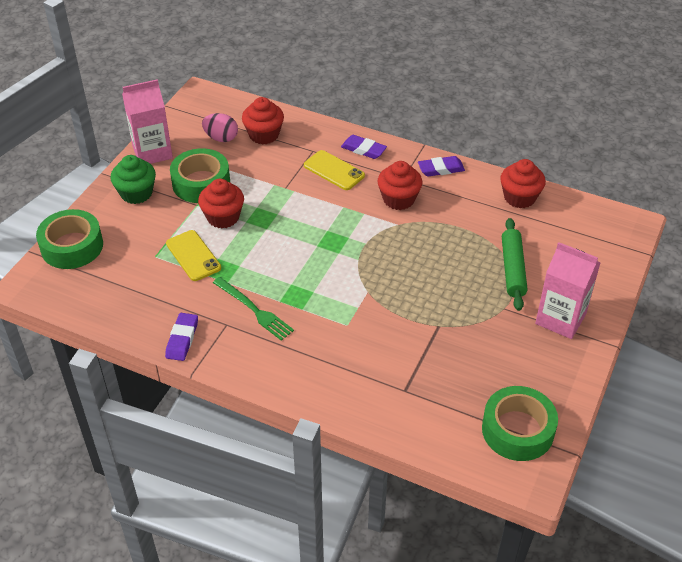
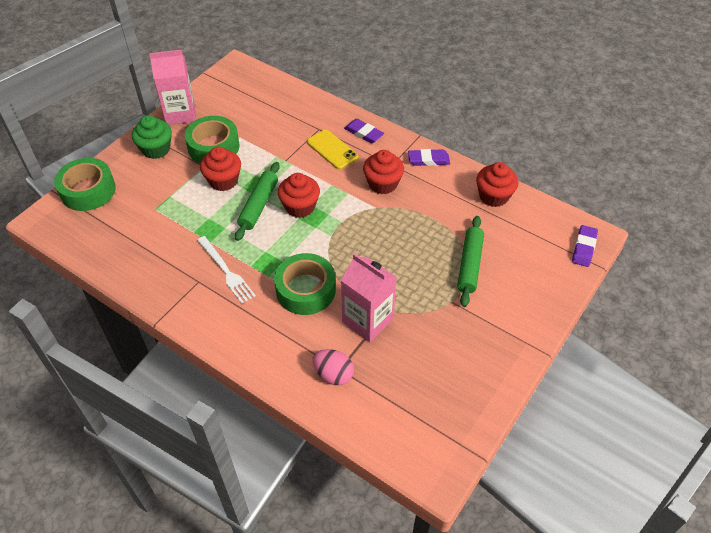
camera: 10 degrees right, 5 degrees up
(182, 339) = (156, 290): purple eraser -> purple eraser (584, 248)
(193, 256) = (187, 213): yellow phone -> none
(221, 138) = (242, 108): pink egg -> pink egg (333, 374)
(254, 310) = (226, 271): green fork -> white fork
(264, 135) = (280, 109): red cupcake -> red cupcake (300, 207)
(270, 238) = (258, 205): none -> green rolling pin
(517, 430) = (433, 425): green tape -> green tape (305, 290)
(560, 319) = (502, 320): pink carton -> pink carton (367, 320)

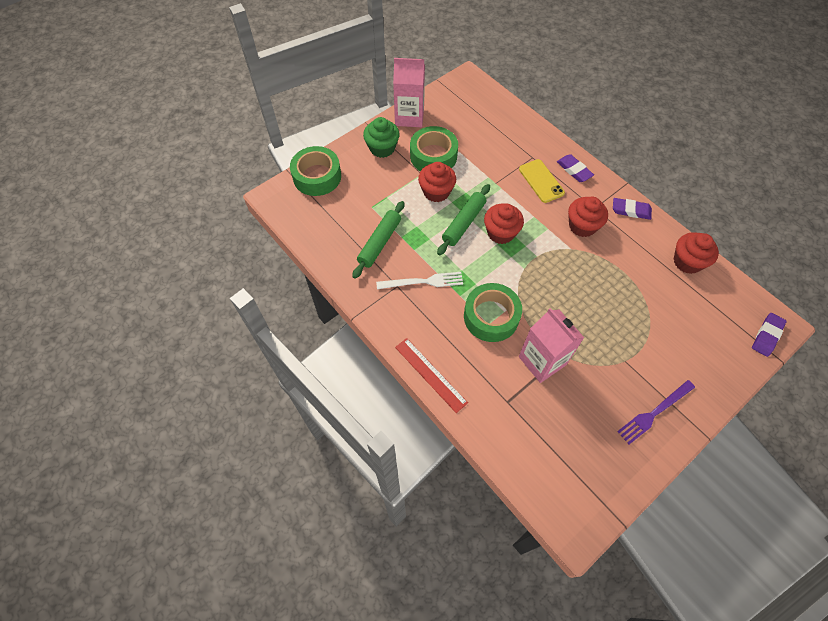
camera: 15 degrees right, 10 degrees up
(226, 271) = (423, 282): white fork -> white fork turned 75 degrees counterclockwise
(252, 361) = (430, 374): none -> red ruler
(333, 374) = (501, 406): pink egg -> none
(470, 265) = (650, 327): green rolling pin -> green rolling pin (380, 243)
(491, 344) = (654, 412): none -> purple fork

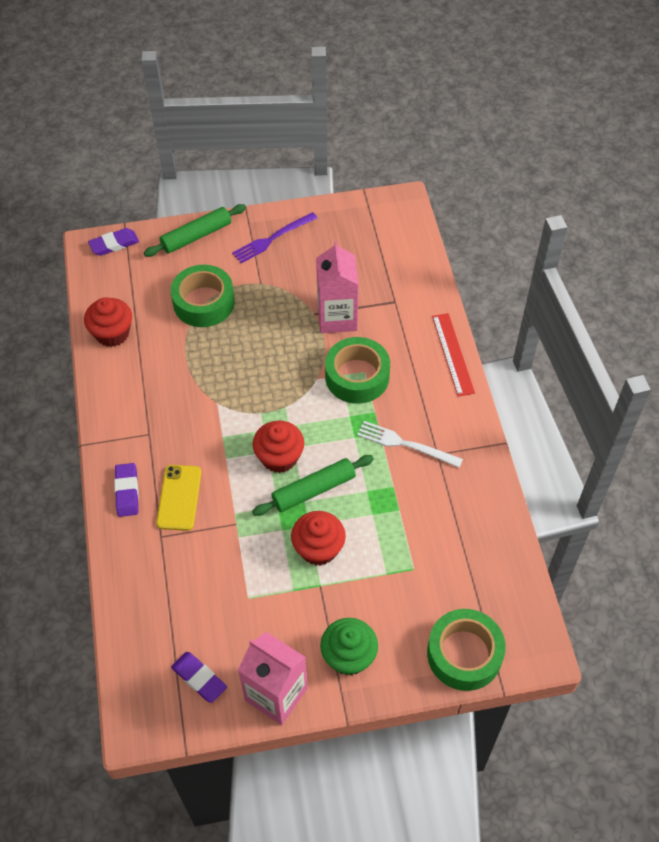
camera: 150 degrees left, 5 degrees down
(380, 243) = (429, 514): green rolling pin -> green rolling pin (196, 236)
(433, 156) = (287, 605): green tape -> green tape (204, 302)
(582, 226) = (182, 420): red cupcake -> none
(631, 210) = (112, 411): purple eraser -> purple eraser (199, 678)
(654, 412) = (272, 239): purple fork -> purple fork turned 150 degrees clockwise

